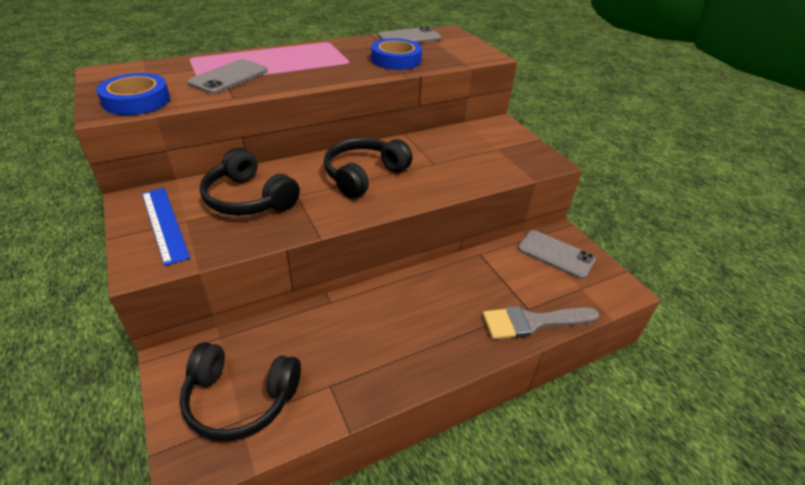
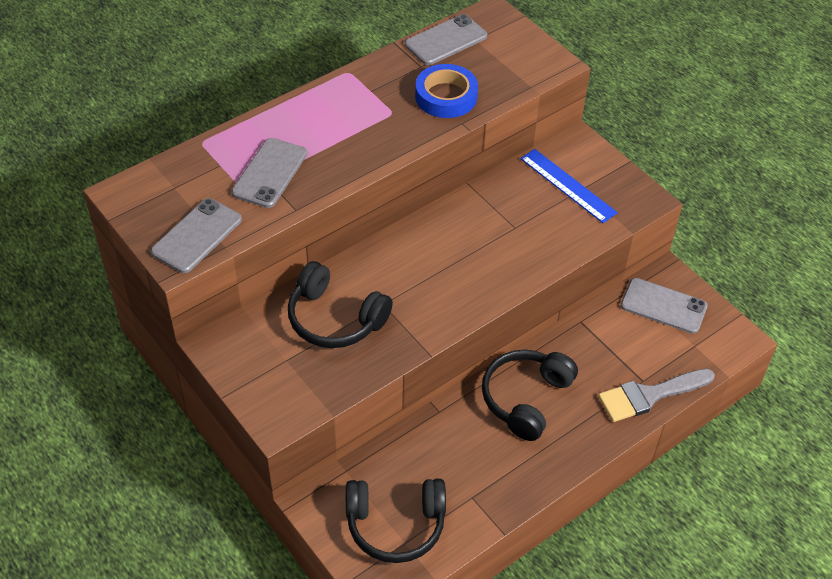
camera: 10 degrees left, 10 degrees up
(136, 100) = (197, 236): blue tape -> grey phone
(164, 224) = (267, 368): blue ruler -> blue ruler (568, 185)
(364, 175) = (444, 261): black headphones -> black headphones (525, 398)

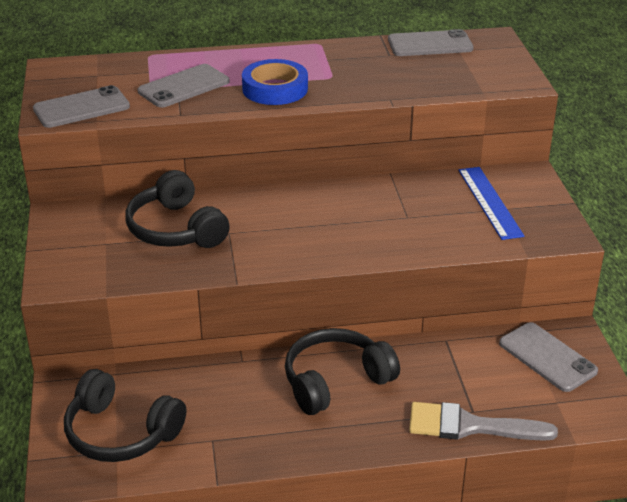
camera: 30 degrees right, 15 degrees down
(446, 96) = (393, 79): blue tape -> blue tape (275, 89)

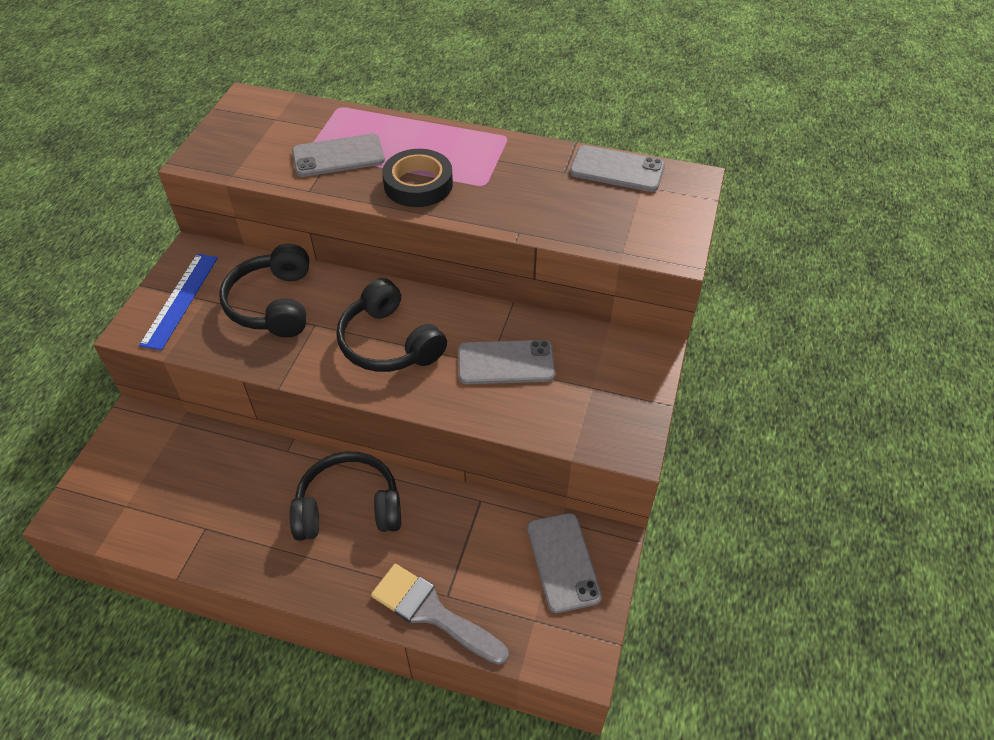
camera: 25 degrees right, 15 degrees up
(81, 108) = (231, 156): grey phone -> grey phone (506, 363)
(121, 433) = (140, 488): black headphones -> black headphones (389, 343)
(275, 89) = (418, 184): blue tape -> black tape
(490, 202) = (584, 374): blue ruler -> blue ruler (180, 300)

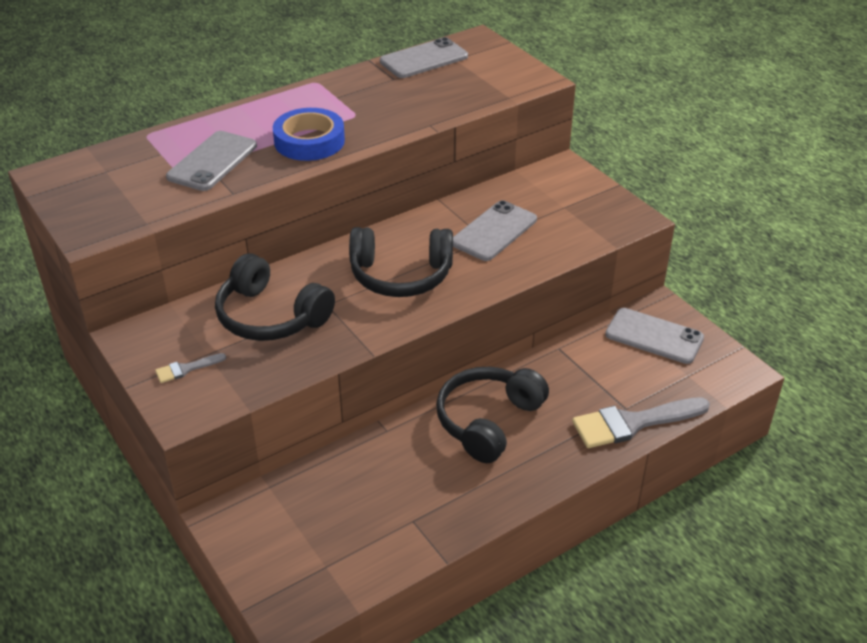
camera: 50 degrees left, 10 degrees down
(180, 300) = (186, 369): blue ruler -> grey brush
(418, 184) = (309, 141): black tape -> blue tape

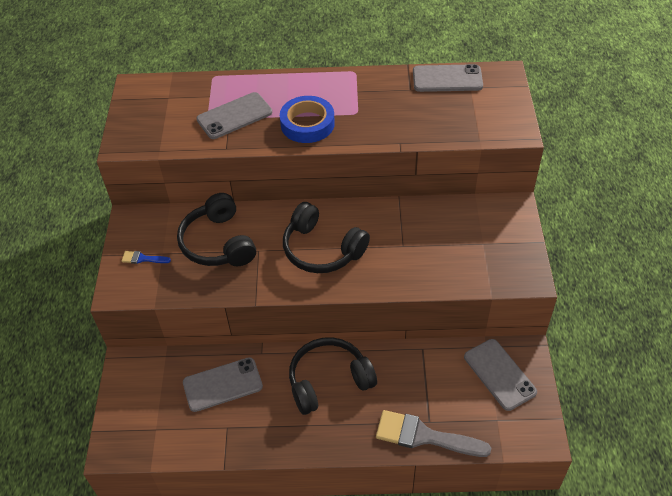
camera: 35 degrees right, 10 degrees up
(186, 369) = (142, 258): grey brush -> blue brush
(494, 231) = (414, 242): grey phone -> grey phone (222, 385)

